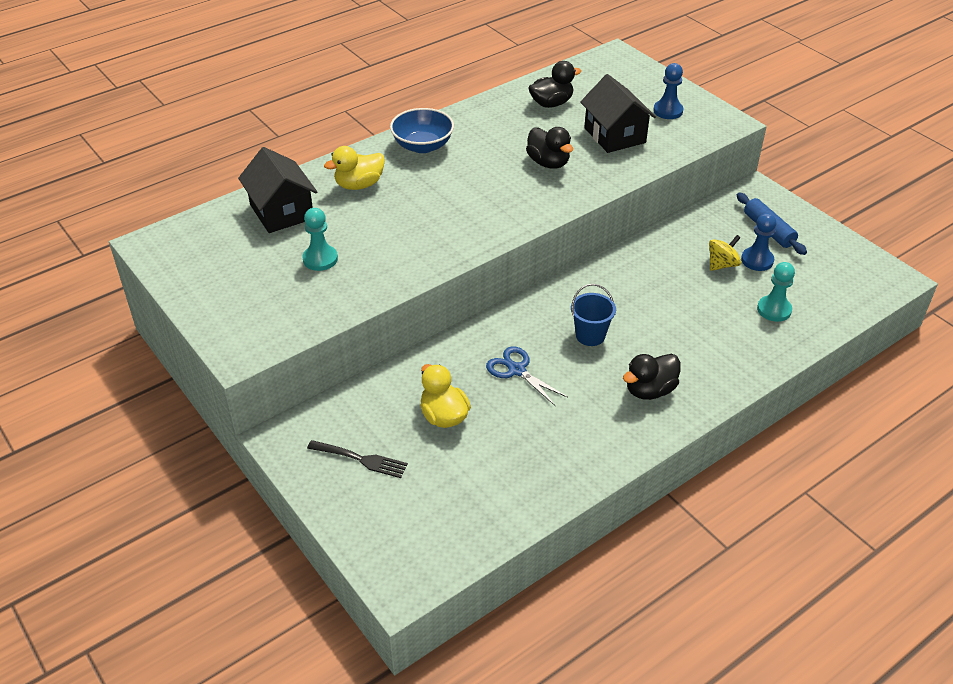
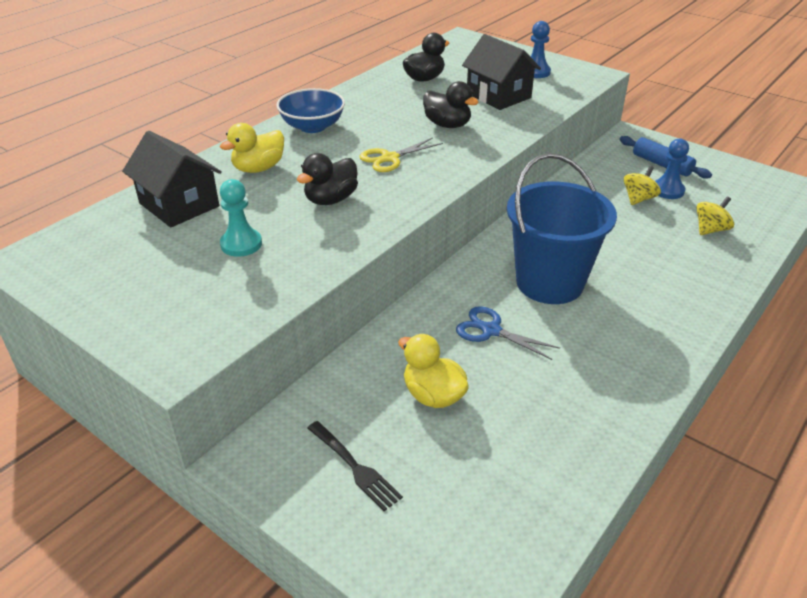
camera: 15 degrees left, 5 degrees down
(360, 459) = (354, 467): black fork -> black fork turned 45 degrees clockwise
(478, 192) = (389, 158): none -> yellow scissors
(590, 335) = (549, 282): blue bucket -> blue bucket, size x2.10
(650, 390) = (639, 325): black duck -> black duck (331, 199)
(774, 310) = (710, 230): turquoise pawn -> yellow spinning top

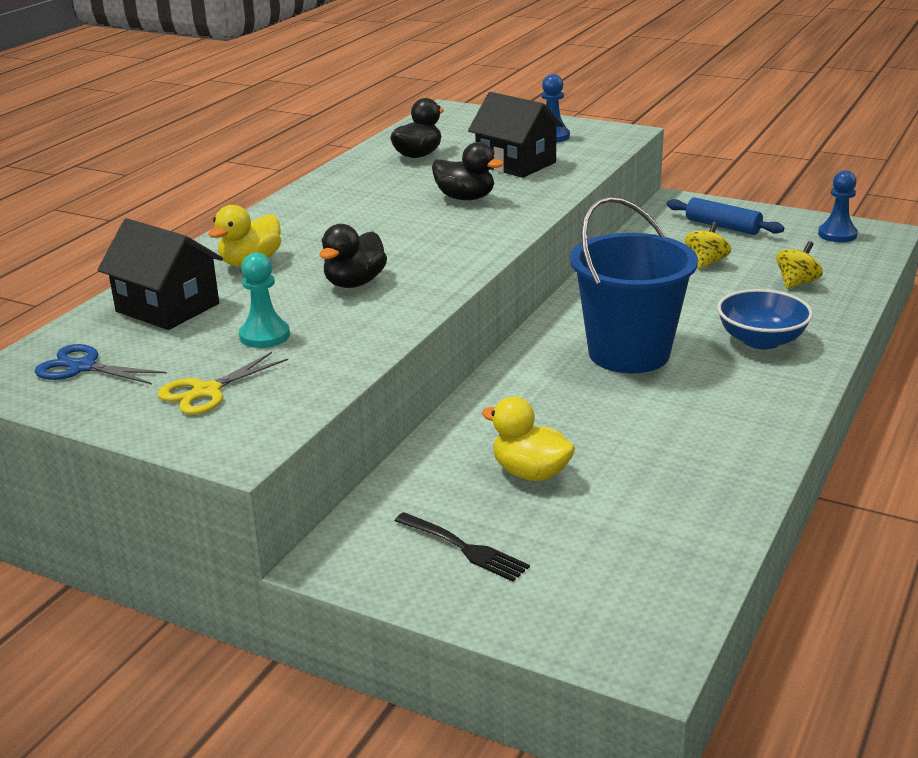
camera: 10 degrees left, 10 degrees down
(312, 126) = (299, 215): blue bowl -> blue bowl (761, 340)
(389, 158) = (409, 237): yellow scissors -> yellow scissors (206, 391)
(491, 330) = (576, 406): blue scissors -> blue scissors (82, 367)
(667, 190) = (737, 251): blue pawn -> blue pawn (837, 235)

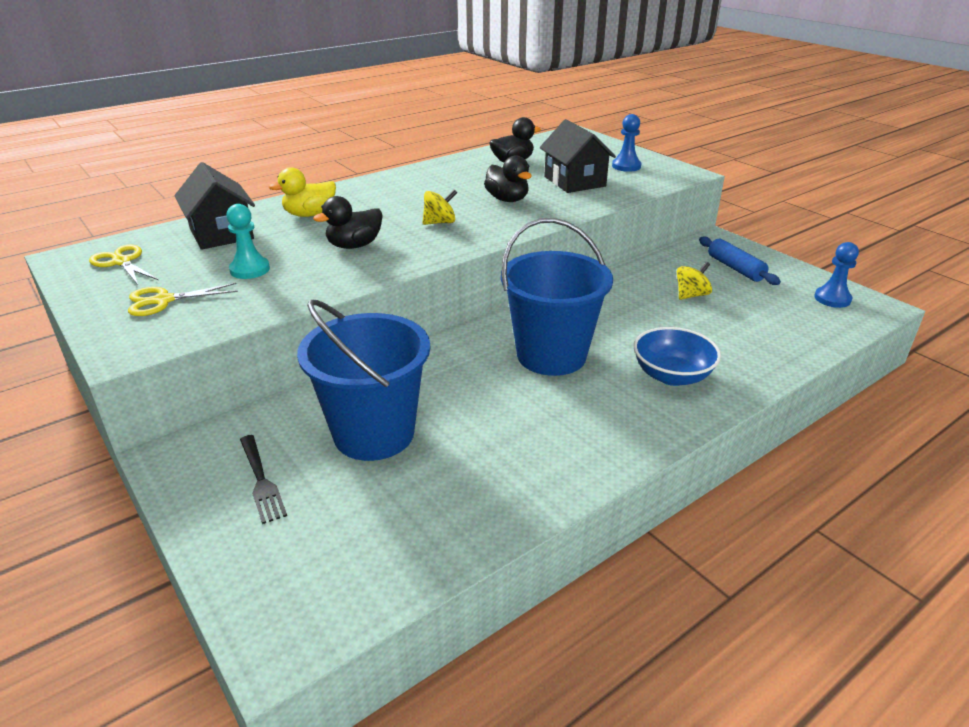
camera: 25 degrees right, 5 degrees up
(82, 367) = (122, 262): blue scissors -> yellow scissors
(530, 473) = (374, 433): yellow duck -> blue bucket
(796, 283) = (753, 332): yellow spinning top -> yellow spinning top (440, 222)

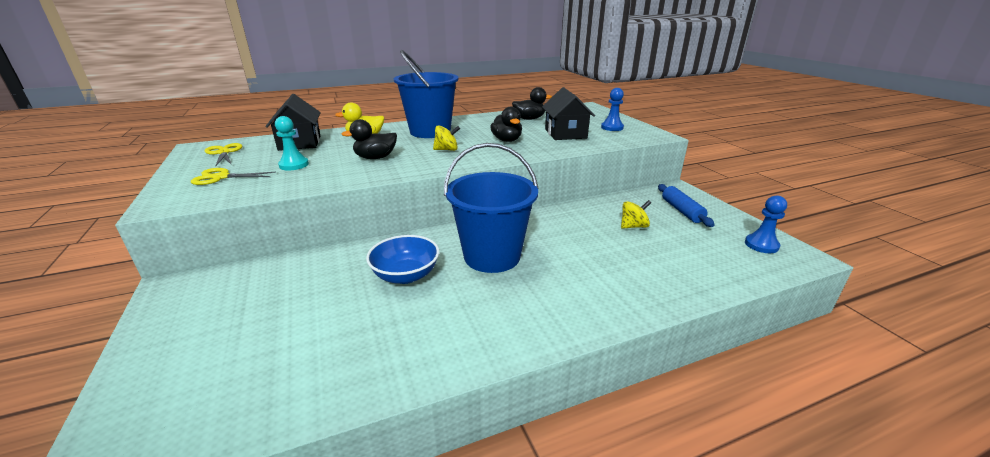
camera: 15 degrees right, 5 degrees down
(260, 480) = (210, 315): black fork -> none
(374, 433) = (317, 294): blue bucket -> blue bucket (430, 132)
(672, 375) = (582, 288): blue bowl -> blue bowl (406, 275)

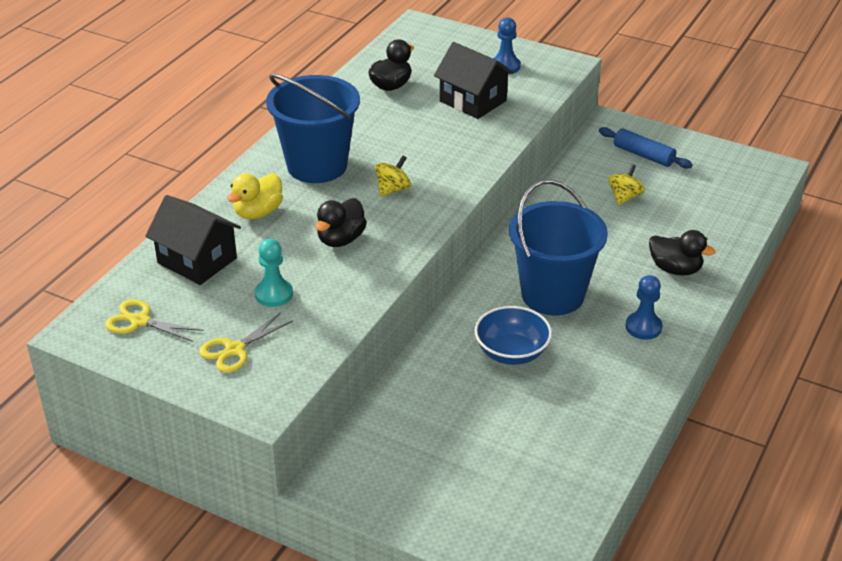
camera: 40 degrees left, 10 degrees up
(507, 140) = (429, 142): black duck -> black duck (675, 269)
(761, 245) = (736, 169): blue pawn -> blue pawn (643, 327)

